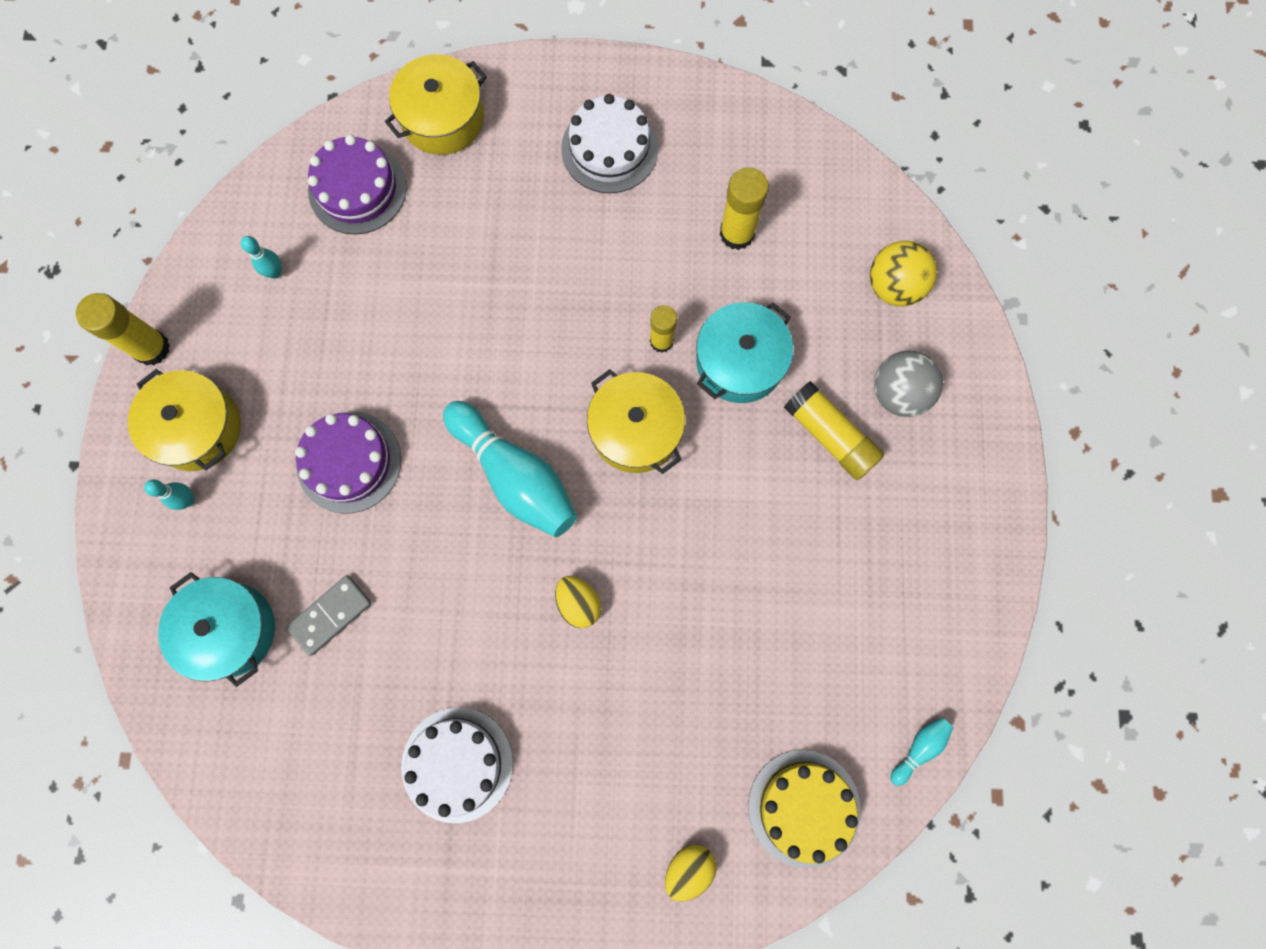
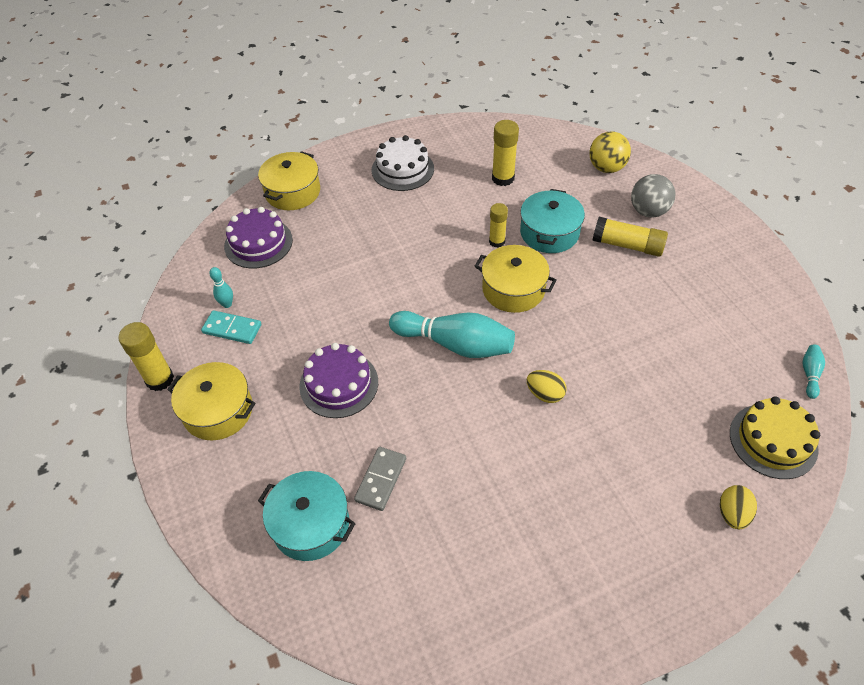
camera: 25 degrees left, 25 degrees down
(188, 500) = (234, 457): turquoise bowling pin -> none
(264, 314) = (232, 329): none -> turquoise domino
(457, 764) = (531, 529): white cake -> none

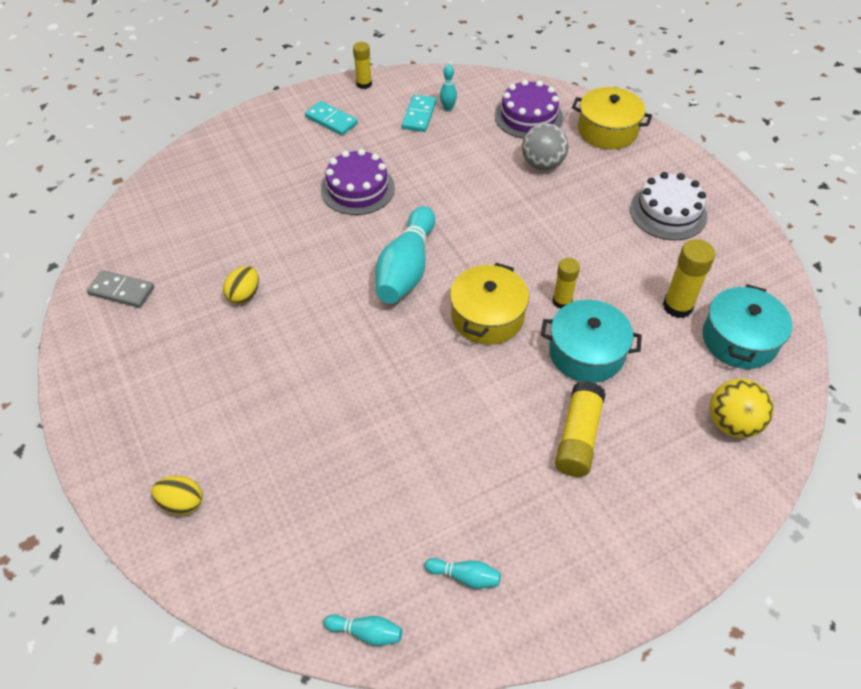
camera: 85 degrees right, 0 degrees up
(160, 379) = (364, 84): yellow glue stick -> yellow glue stick, size x0.67
(218, 411) = (331, 120): yellow pot -> turquoise domino
(310, 524) = (219, 186): turquoise pot -> turquoise pot (739, 339)
(380, 479) = (255, 224): grey domino -> grey domino (122, 291)
(545, 394) = (342, 342): yellow egg -> yellow egg (244, 295)
(648, 211) = (651, 469): grey ball -> grey ball (542, 164)
(752, 316) = (465, 576): none -> turquoise bowling pin
(773, 440) = (269, 564): yellow cake -> none

